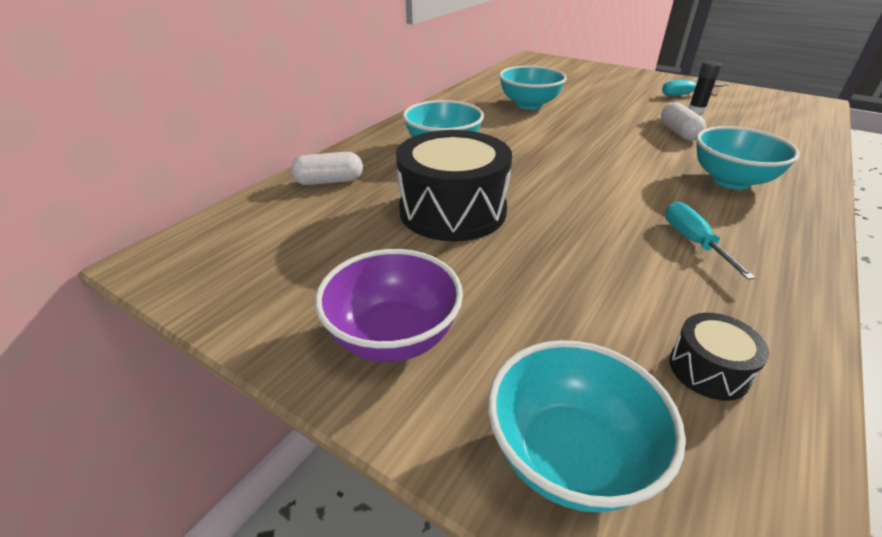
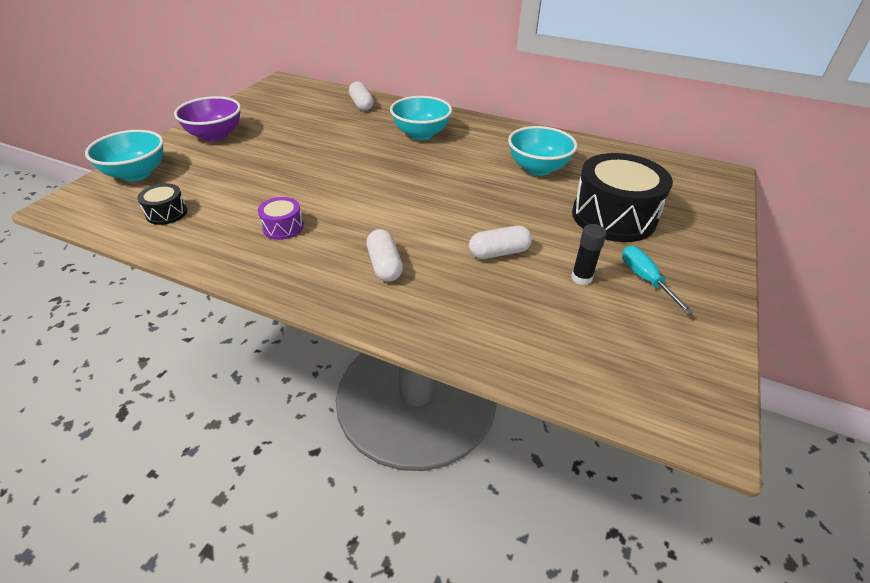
camera: 80 degrees right, 5 degrees up
(452, 210) = (326, 142): black drum -> black drum (613, 217)
(693, 242) = (283, 227): turquoise screwdriver -> purple drum
(731, 181) = (384, 265): turquoise bowl -> white capsule

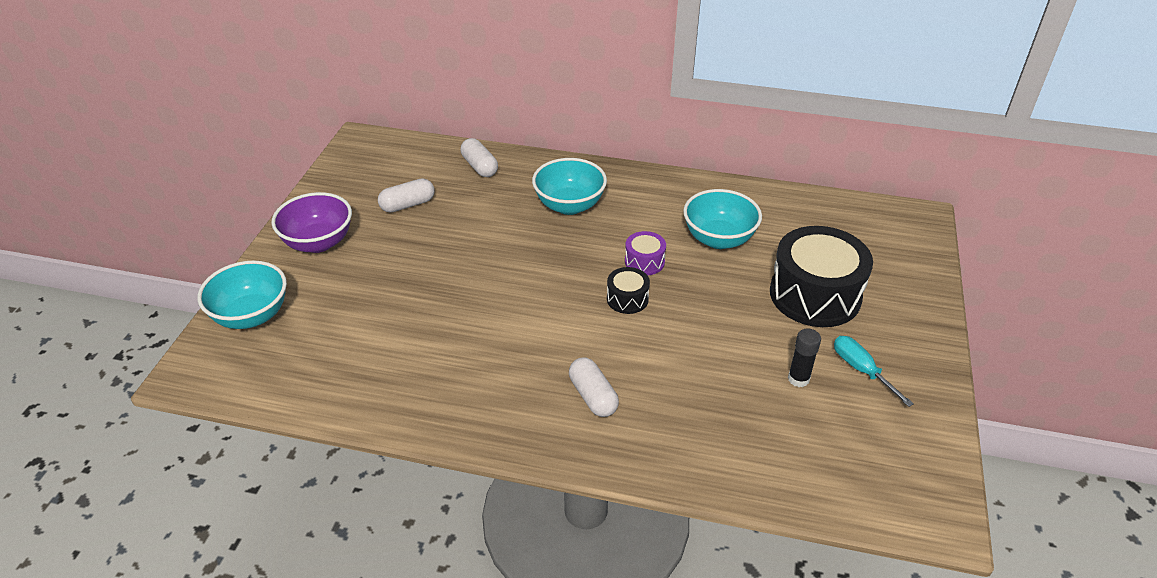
camera: 10 degrees left, 0 degrees up
(166, 213) = (319, 366): black drum -> black drum (627, 299)
(283, 227) = (462, 365): purple drum -> purple drum (644, 262)
(499, 253) = (707, 361): white capsule -> white capsule (407, 205)

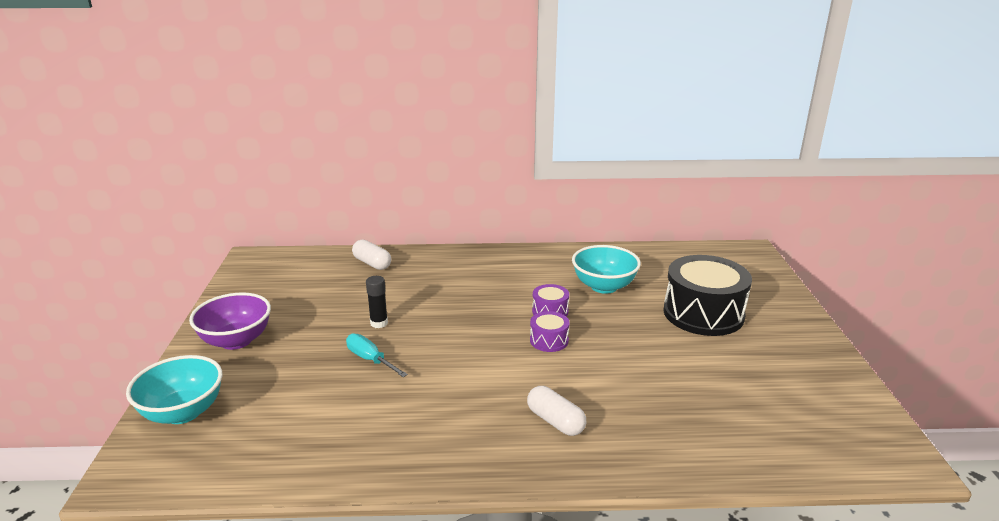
camera: 15 degrees left, 15 degrees down
(407, 205) = (315, 299): white capsule -> none
(569, 205) = (465, 280): turquoise bowl -> none
(627, 299) = (549, 340): black drum -> purple drum
(798, 379) = (726, 376): black glue stick -> black glue stick (379, 323)
(861, 370) = (772, 361): turquoise screwdriver -> turquoise screwdriver (370, 360)

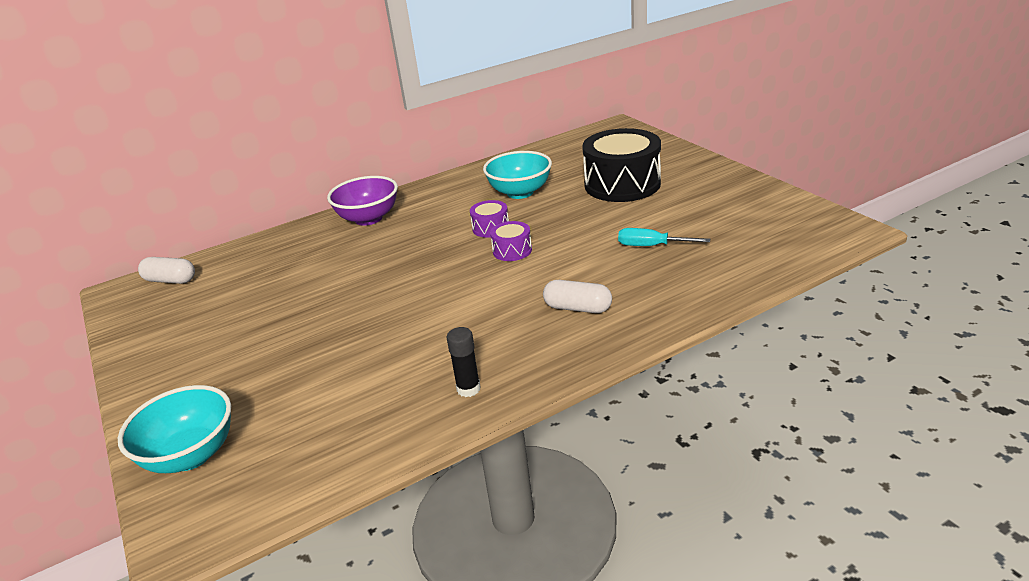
camera: 25 degrees left, 5 degrees up
(236, 340) = (184, 370): purple bowl -> purple bowl (368, 218)
(370, 360) = (355, 329): turquoise screwdriver -> turquoise screwdriver (652, 246)
(372, 263) = (269, 250): white capsule -> white capsule (170, 280)
(379, 323) = (331, 297): black glue stick -> black glue stick (468, 389)

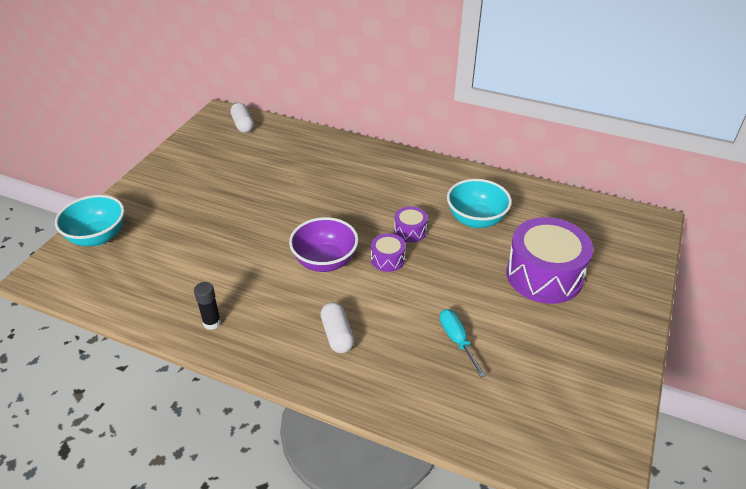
camera: 50 degrees right, 10 degrees up
(368, 218) = (373, 163): purple bowl -> purple bowl (325, 261)
(622, 184) = (544, 275): black drum -> purple drum

